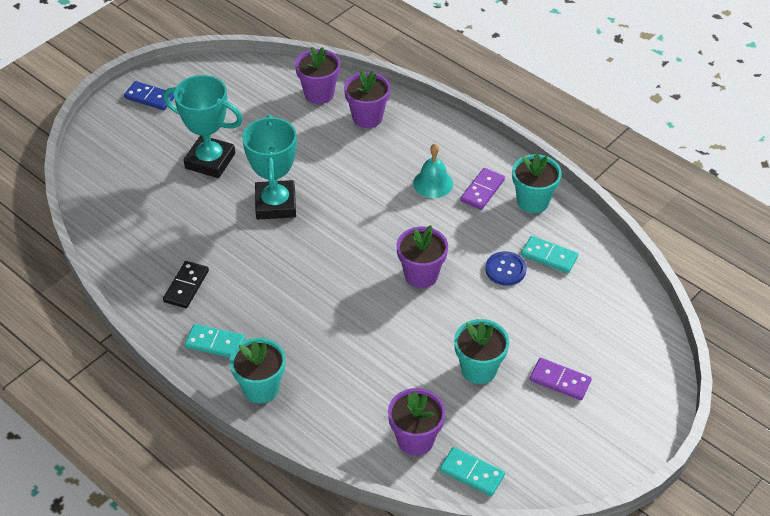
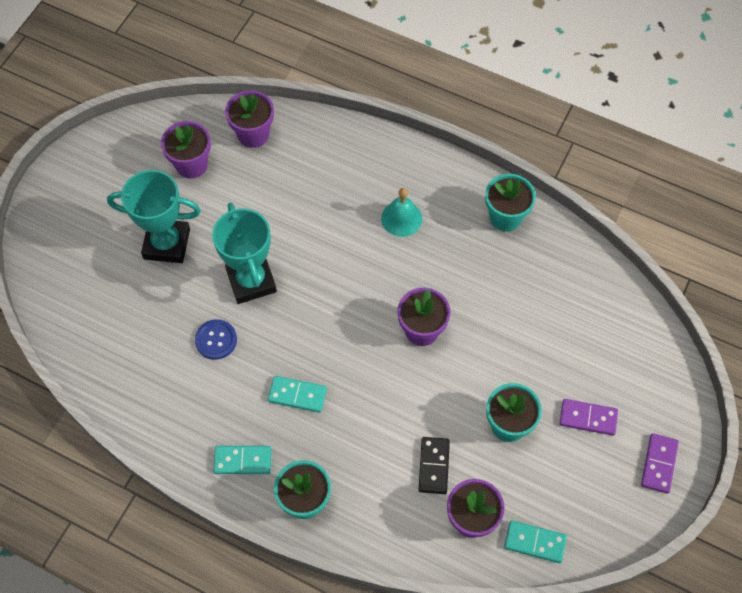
camera: 15 degrees left, 15 degrees up
(149, 98) = (77, 179): blue domino -> none
(186, 286) = (191, 401): black domino -> black domino (433, 466)
(367, 117) = (312, 153): purple flower pot -> purple flower pot (191, 165)
(482, 190) = (453, 216): purple domino -> purple domino (659, 464)
(505, 269) = (501, 303): blue button -> blue button (216, 340)
(549, 256) = (539, 278): turquoise domino -> turquoise domino (297, 395)

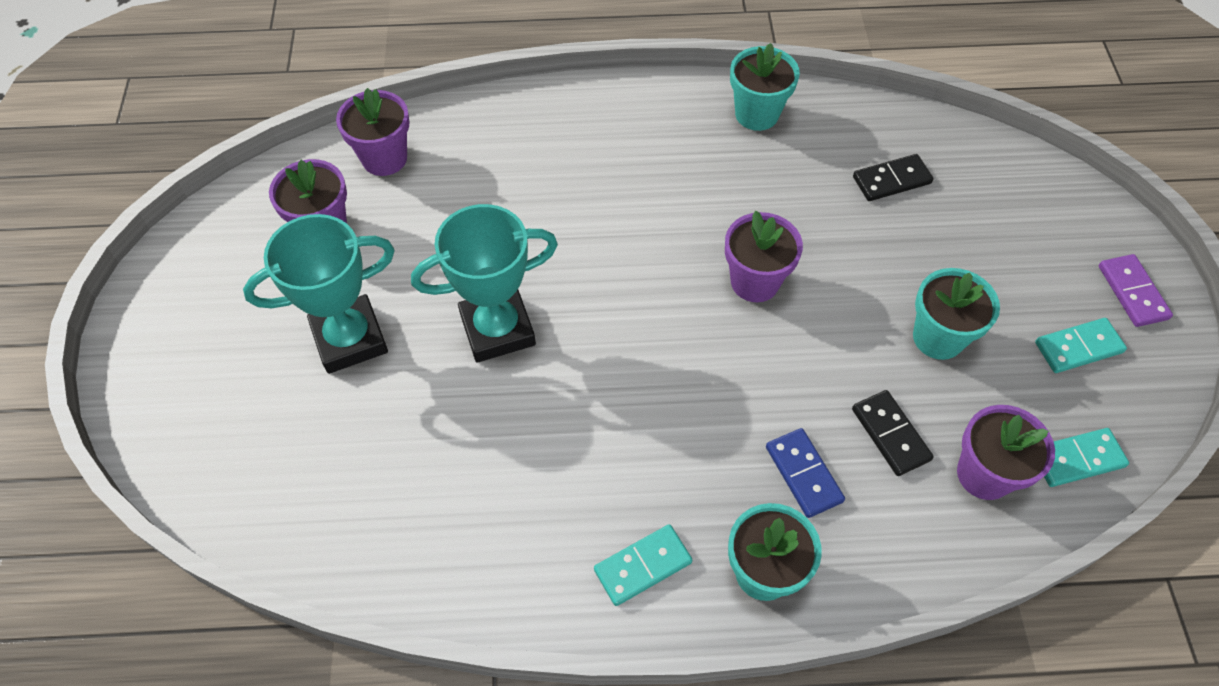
camera: 30 degrees left, 5 degrees down
(216, 340) = (499, 426): blue button -> none
(251, 281) = (497, 329): turquoise trophy -> turquoise trophy turned 60 degrees counterclockwise
(297, 395) = (656, 440): turquoise domino -> turquoise domino (1078, 347)
(366, 460) = (803, 474): none -> blue domino
(401, 218) = (637, 169): turquoise bell -> none
(560, 308) = (891, 180): none -> black domino
(588, 418) = (1018, 282): purple domino -> none

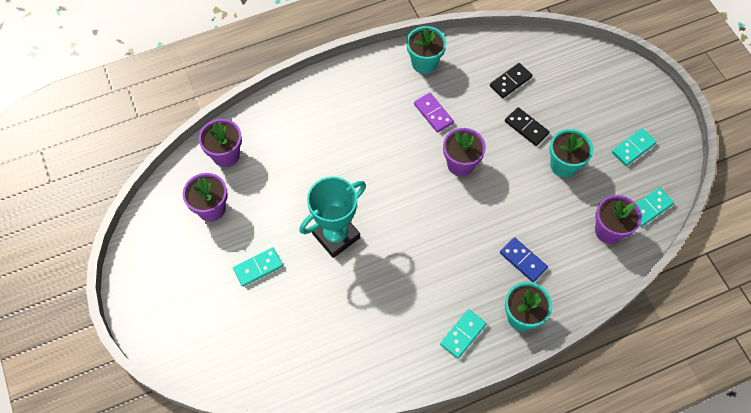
camera: 20 degrees left, 5 degrees up
(350, 339) = (258, 267): turquoise trophy -> turquoise domino
(890, 434) = (557, 225): black domino -> black domino (526, 127)
(1132, 292) = (650, 109): purple domino -> purple domino (433, 113)

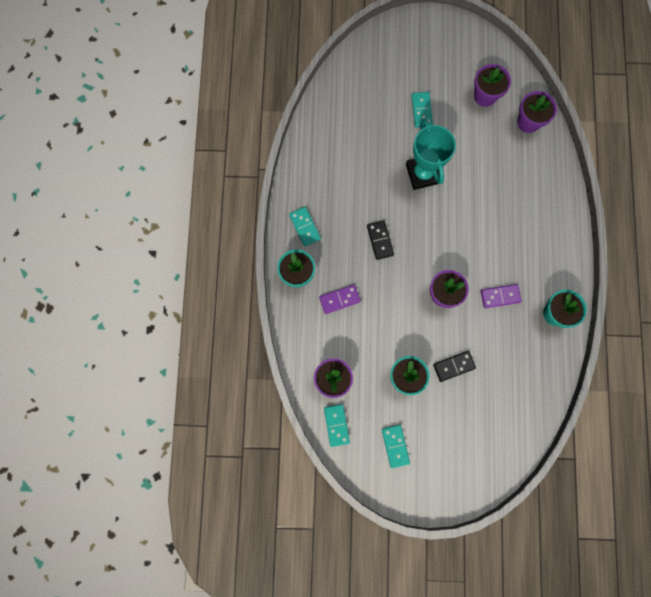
camera: 115 degrees right, 15 degrees up
(510, 82) = (505, 378): black domino -> black domino (380, 240)
(523, 260) = (339, 299): blue domino -> purple domino

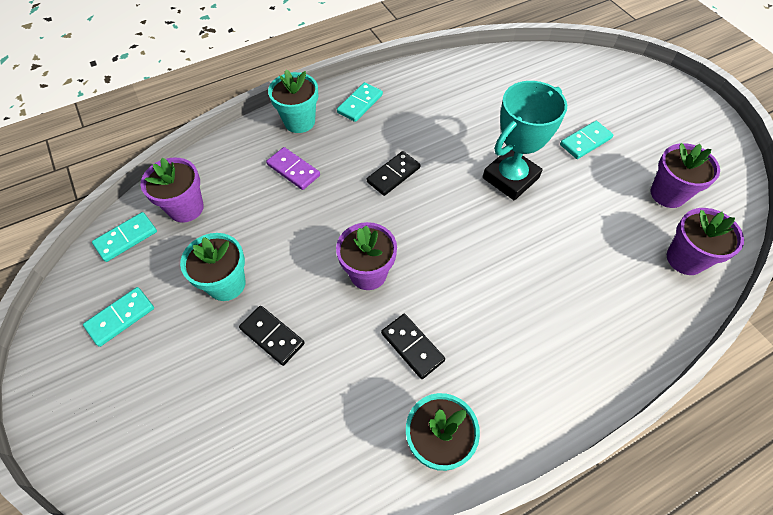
camera: 60 degrees right, 20 degrees down
(500, 296) = (412, 347): purple domino -> black domino

